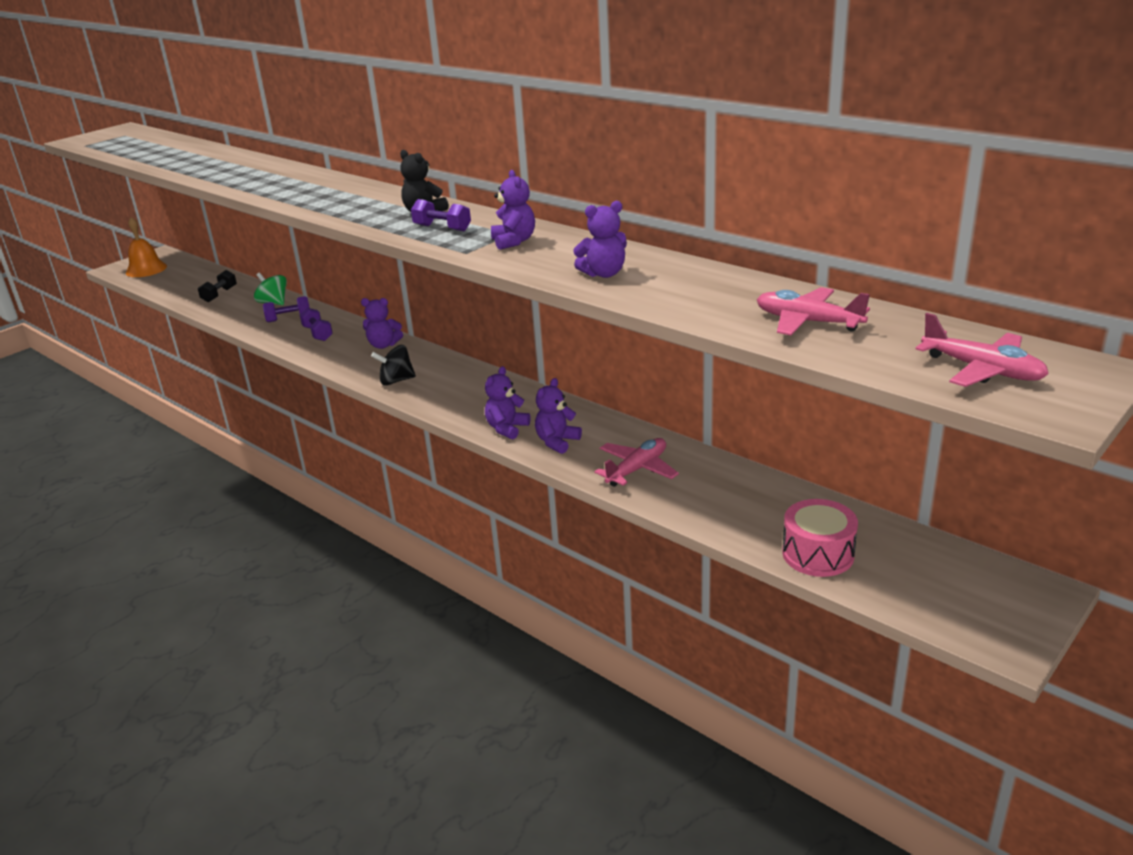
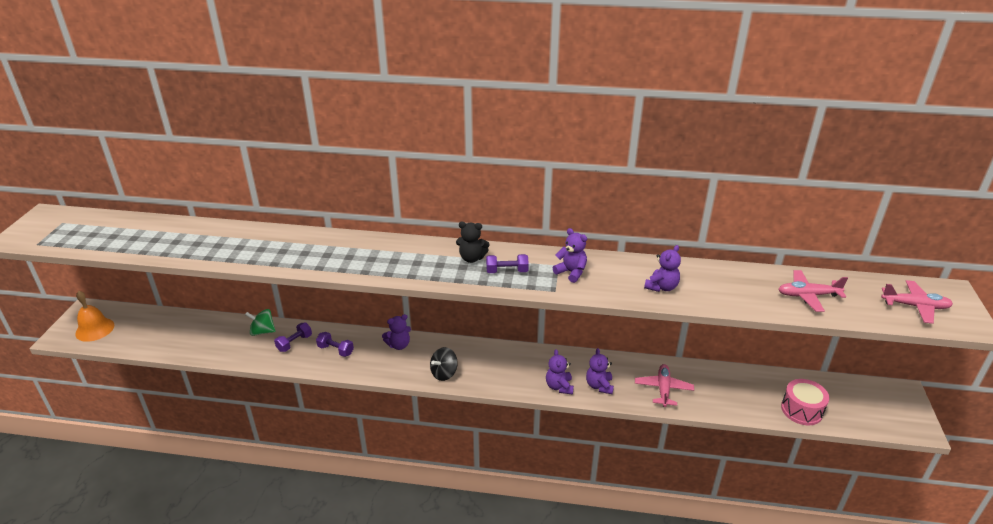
camera: 35 degrees left, 5 degrees up
(219, 295) = (203, 337): black dumbbell -> none

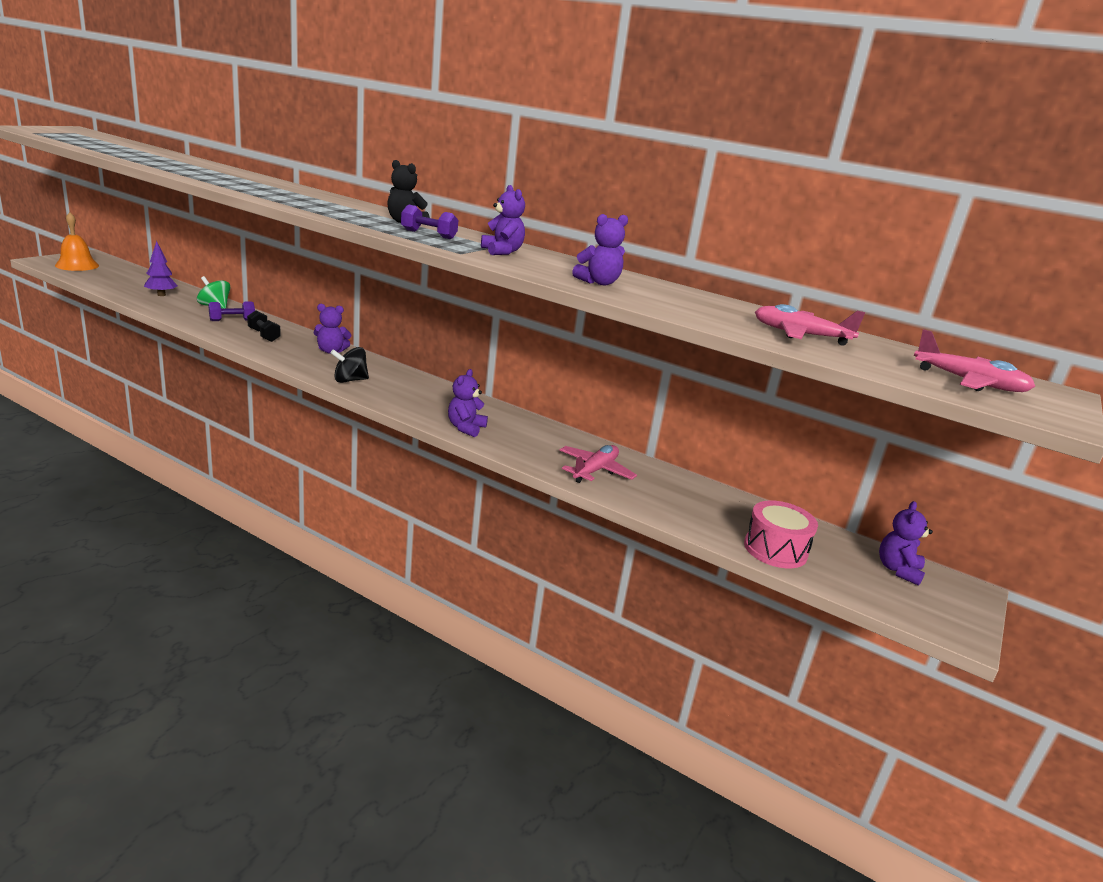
camera: 20 degrees right, 10 degrees down
(207, 336) = (161, 295): none -> purple tree
(335, 350) = (264, 335): purple dumbbell -> black dumbbell
(599, 386) = (515, 443): purple teddy bear -> purple teddy bear (898, 570)

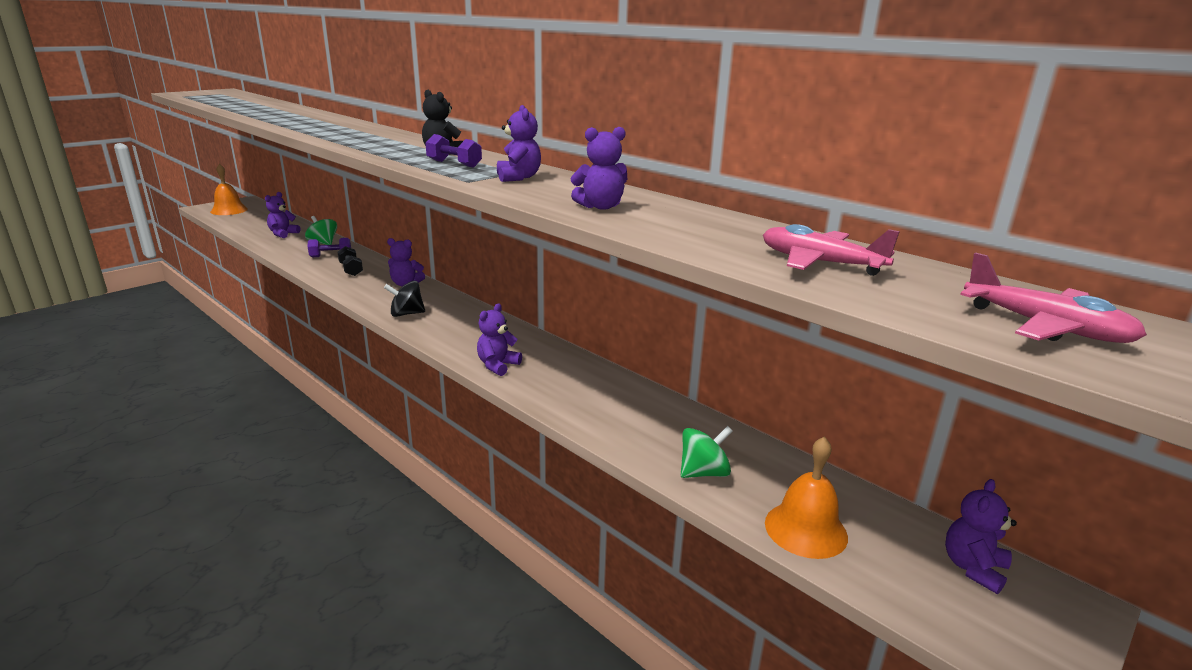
camera: 15 degrees right, 0 degrees up
(161, 295) = (283, 234): purple tree -> purple teddy bear
(595, 471) = (618, 417): pink plane -> none
(683, 512) = (703, 472): none -> green spinning top
(775, 549) = (805, 529): pink drum -> orange bell

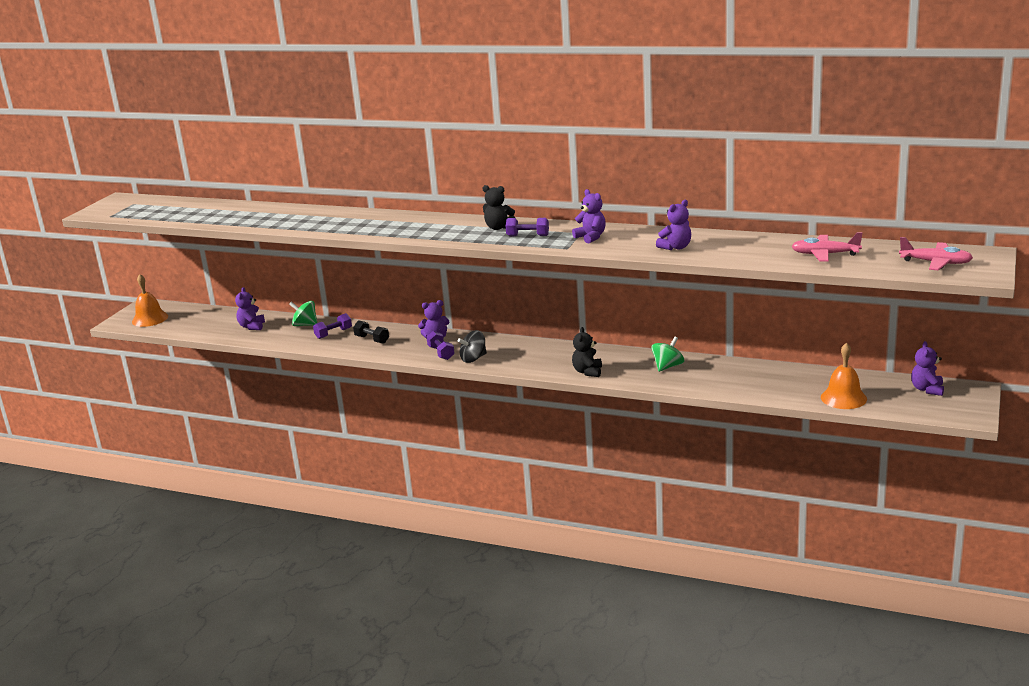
camera: 20 degrees left, 0 degrees up
(387, 299) = (441, 353): none -> purple dumbbell
(497, 365) = (587, 372): purple teddy bear -> black teddy bear
(703, 472) = (772, 390): green spinning top -> green spinning top (667, 366)

